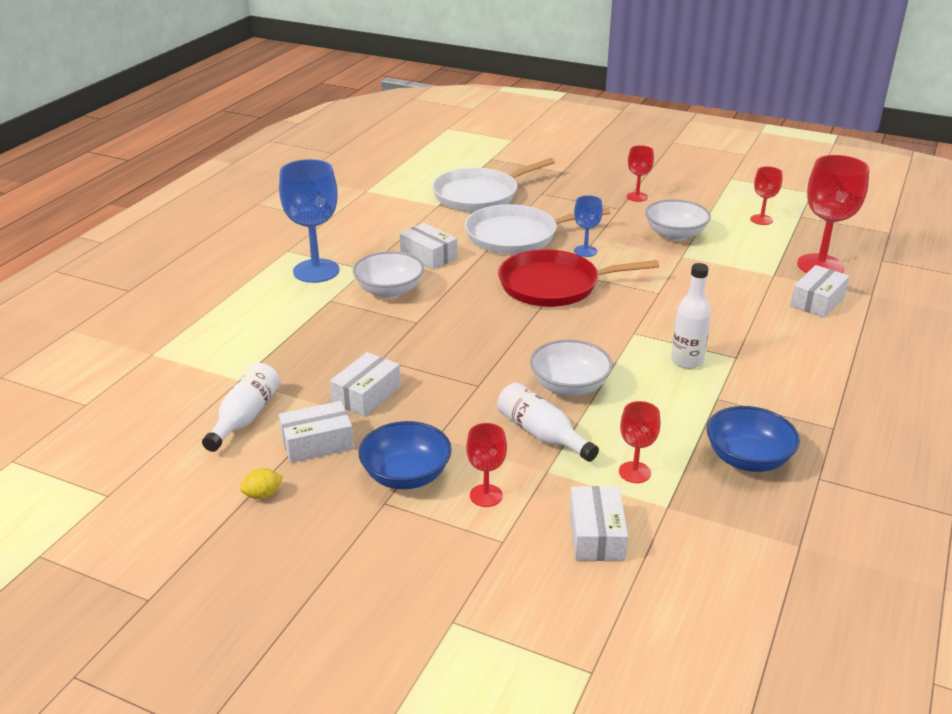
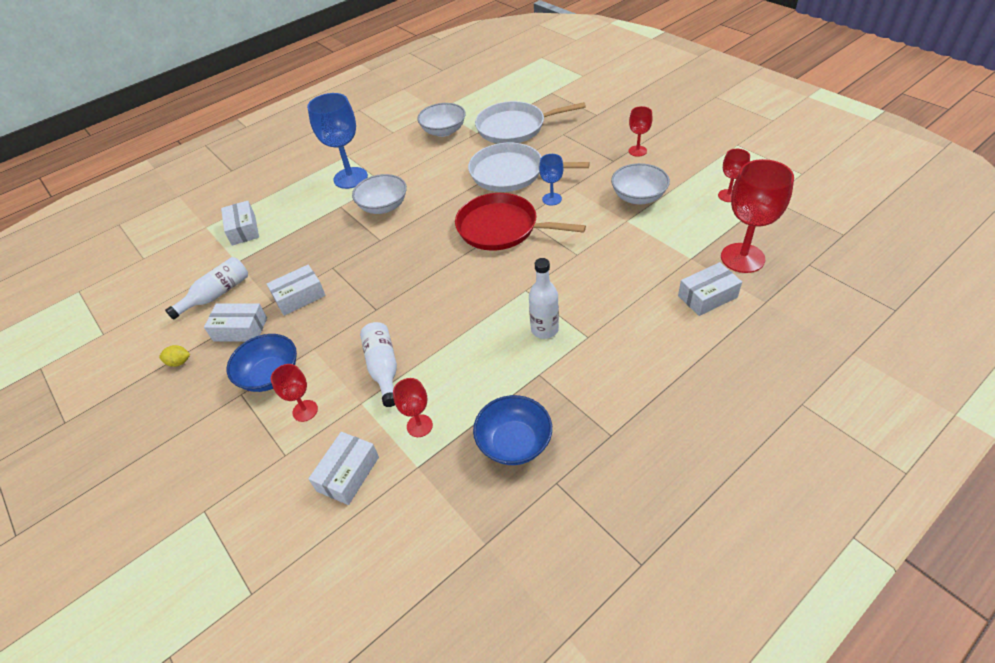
camera: 30 degrees right, 15 degrees up
(429, 256) = (434, 179): white box -> white box (243, 230)
(569, 386) = (437, 329): white bowl -> white bowl (444, 131)

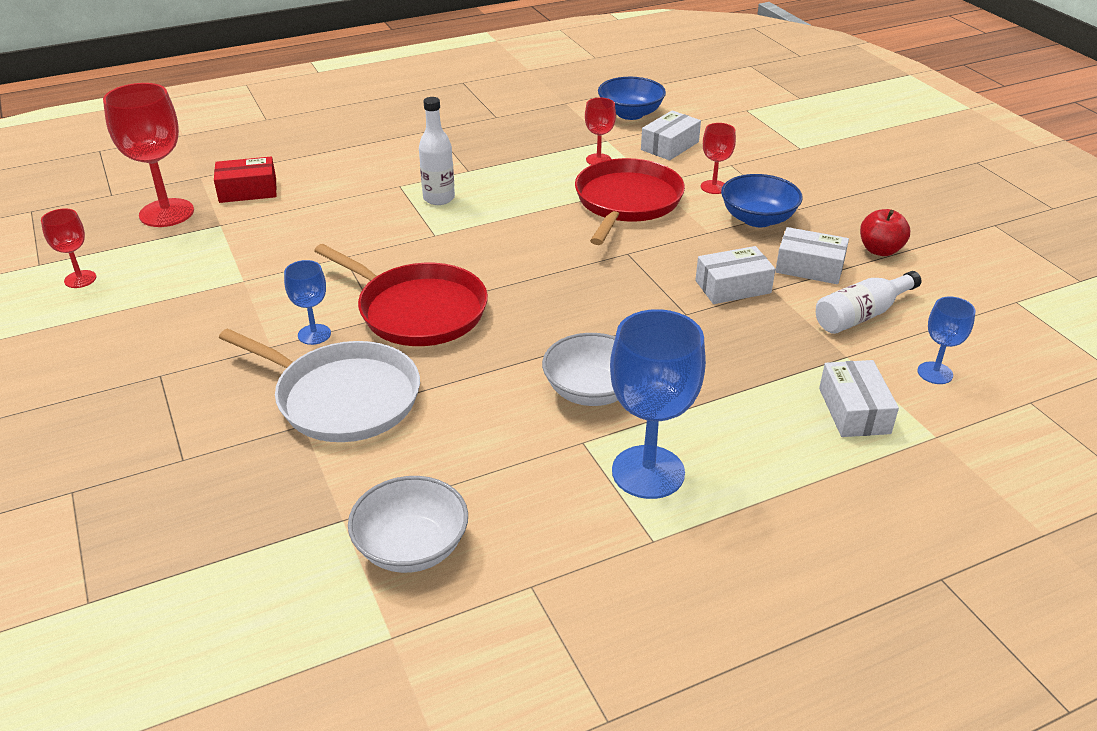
camera: 170 degrees left, 10 degrees down
(179, 362) = (880, 250): yellow lemon -> red apple
(188, 263) = (935, 373): none -> blue goblet
(383, 368) = (626, 202): white bottle -> red pan
(514, 127) = (258, 507): white pan -> none
(514, 442) = (517, 138): blue bowl -> blue bowl (630, 114)
(637, 151) = (103, 382): red goblet -> none
(638, 197) = (193, 306): white bowl -> none
(707, 296) = (248, 191): white box -> red box

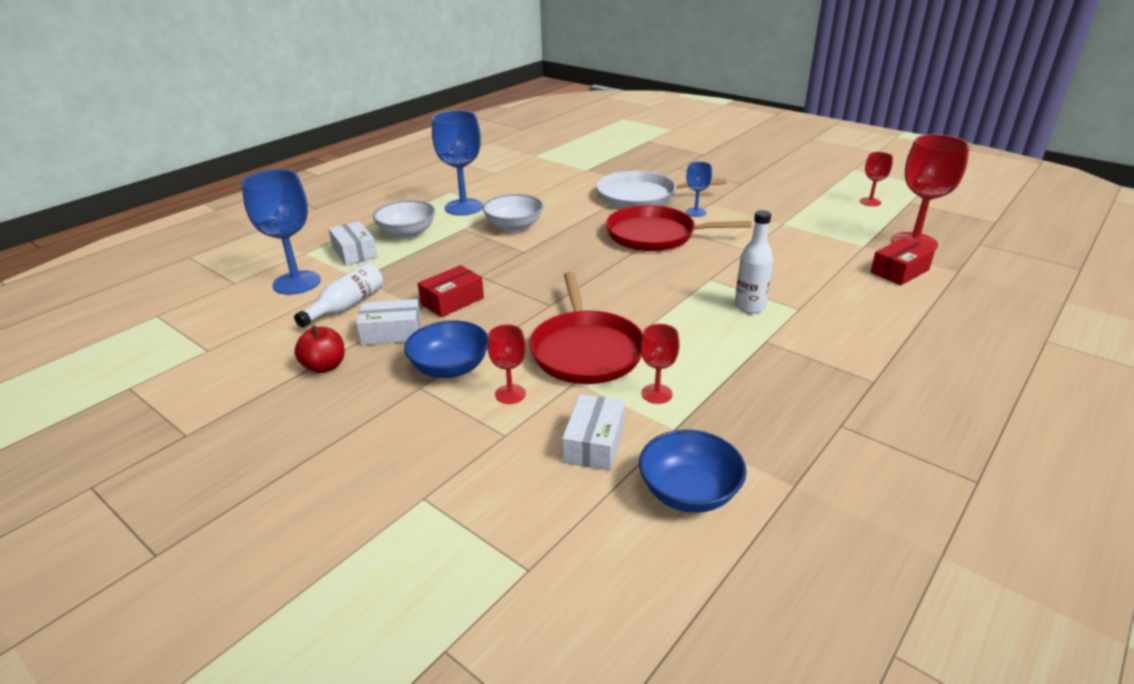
camera: 155 degrees right, 5 degrees down
(411, 547) = (550, 170): white bowl -> white bowl (407, 233)
(733, 287) = (452, 301): white box -> red box
(935, 373) = (297, 283): blue goblet -> blue goblet, size x1.91

